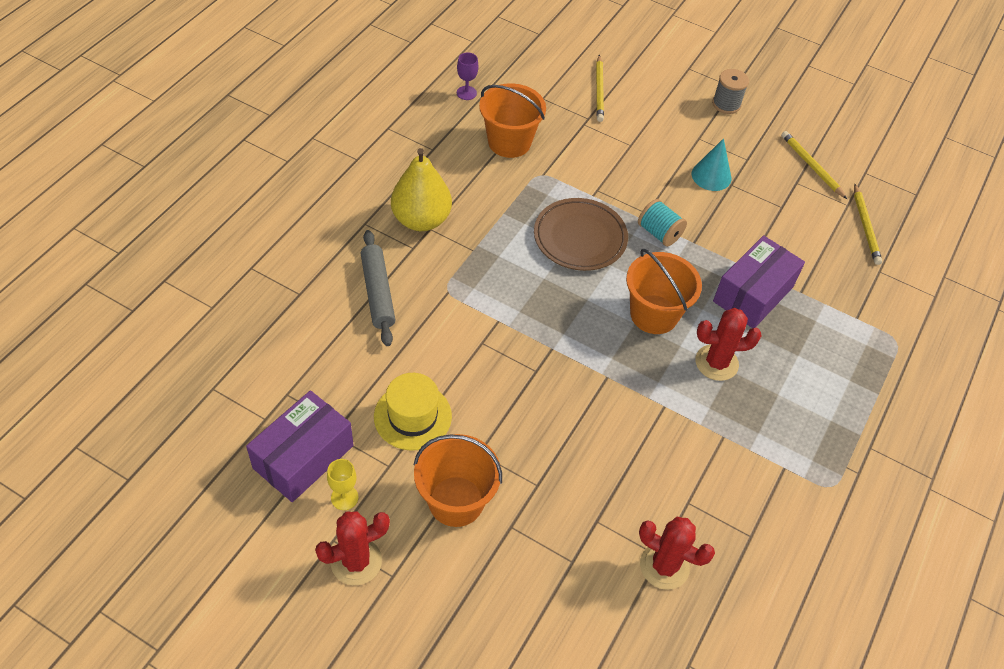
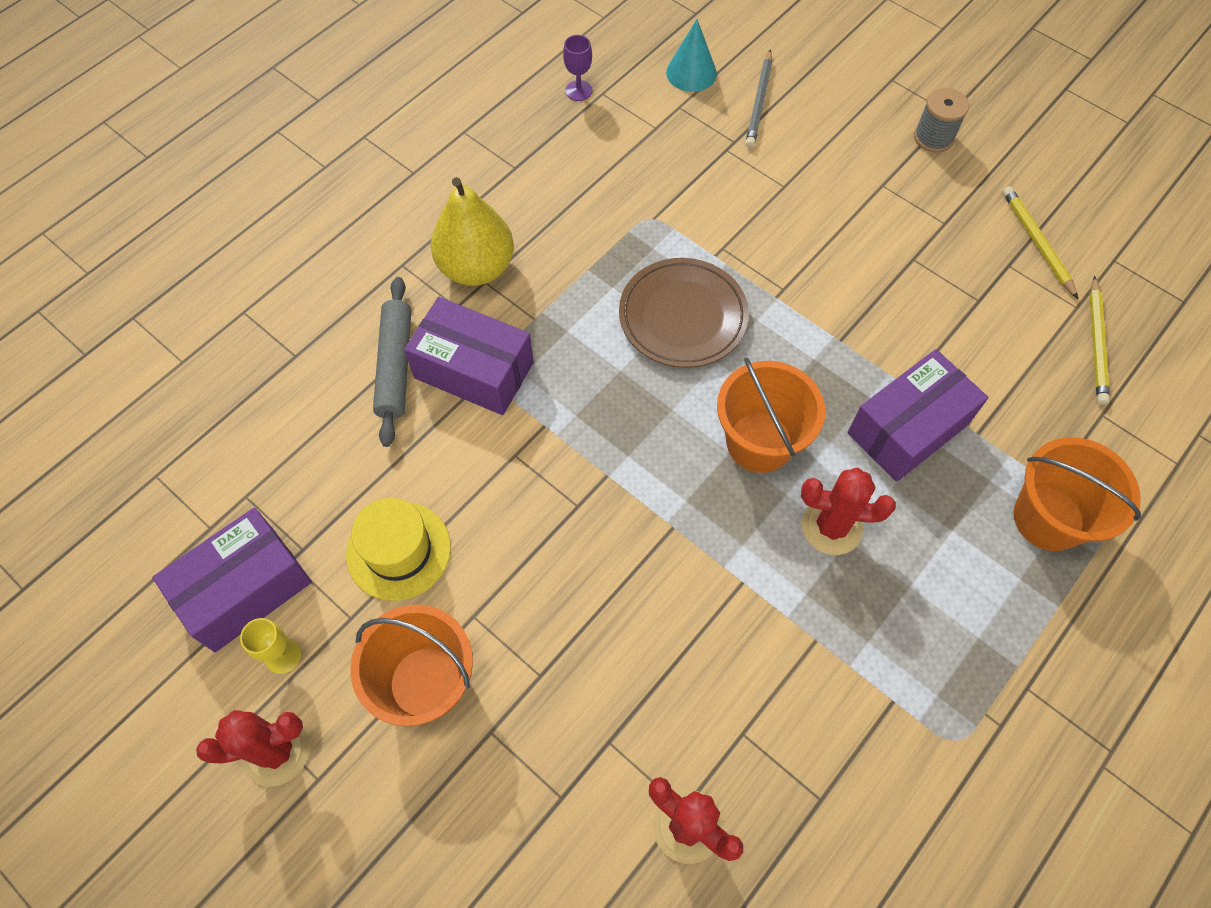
camera: 15 degrees right, 10 degrees up
(437, 289) = (474, 370): none -> purple box
(509, 142) = (619, 167): orange bucket -> orange bucket (1048, 518)
(599, 90) = (759, 102): yellow pencil -> grey pencil
(659, 233) = (794, 321): turquoise spool -> none
(711, 176) = (888, 243): turquoise cone -> turquoise cone (691, 73)

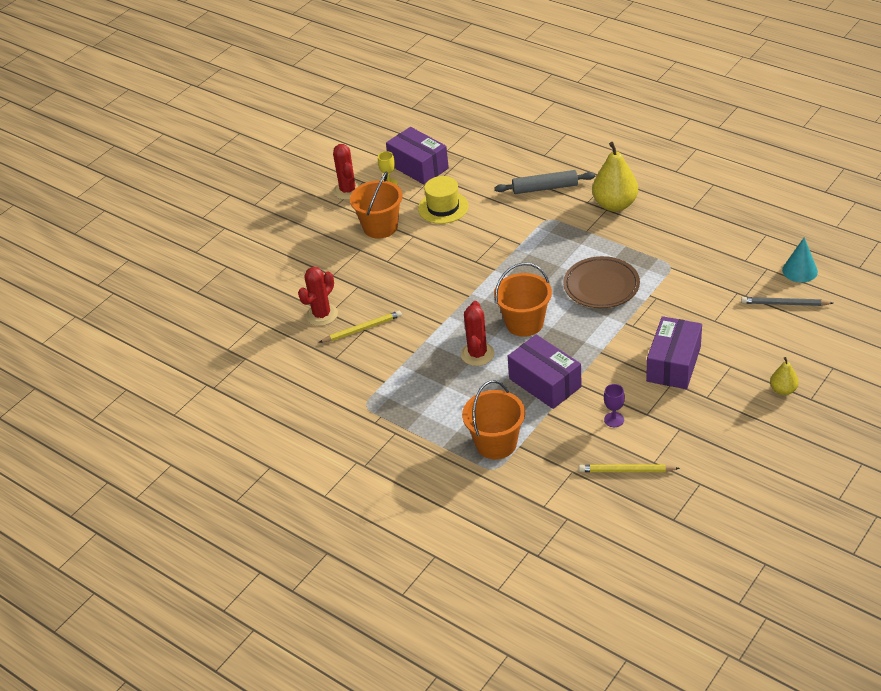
camera: 90 degrees right, 20 degrees down
(474, 370) = (548, 214): purple box -> purple box (673, 364)
(578, 90) = (764, 224): purple goblet -> purple goblet (614, 419)
(933, 137) = (783, 390): grey spool -> yellow pear
(1037, 243) = (703, 443): yellow pencil -> yellow pencil (362, 329)

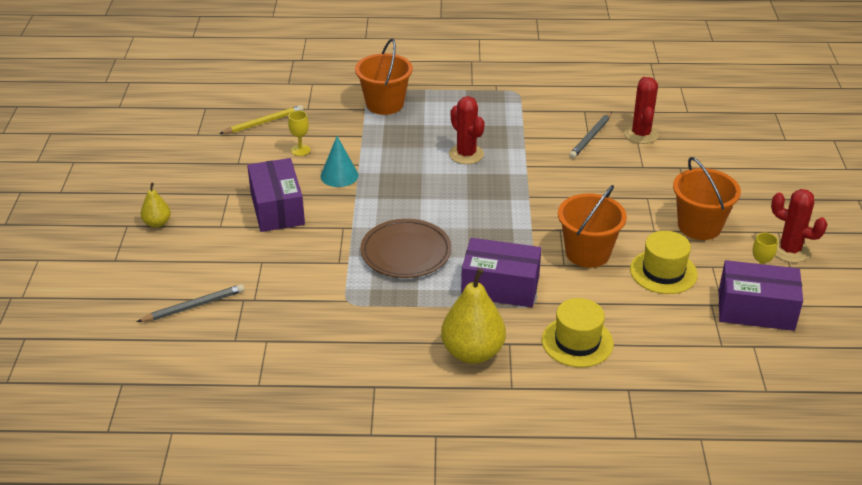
camera: 140 degrees right, 5 degrees down
(362, 329) = (591, 137): yellow pencil -> grey pencil
(524, 323) = (450, 192): orange bucket -> orange bucket (587, 253)
(545, 188) = (577, 342): grey rolling pin -> yellow hat
(545, 383) = (384, 155): purple box -> purple box (500, 287)
(614, 419) = (300, 150): purple goblet -> yellow goblet
(800, 270) = (194, 352): turquoise cone -> turquoise cone (339, 175)

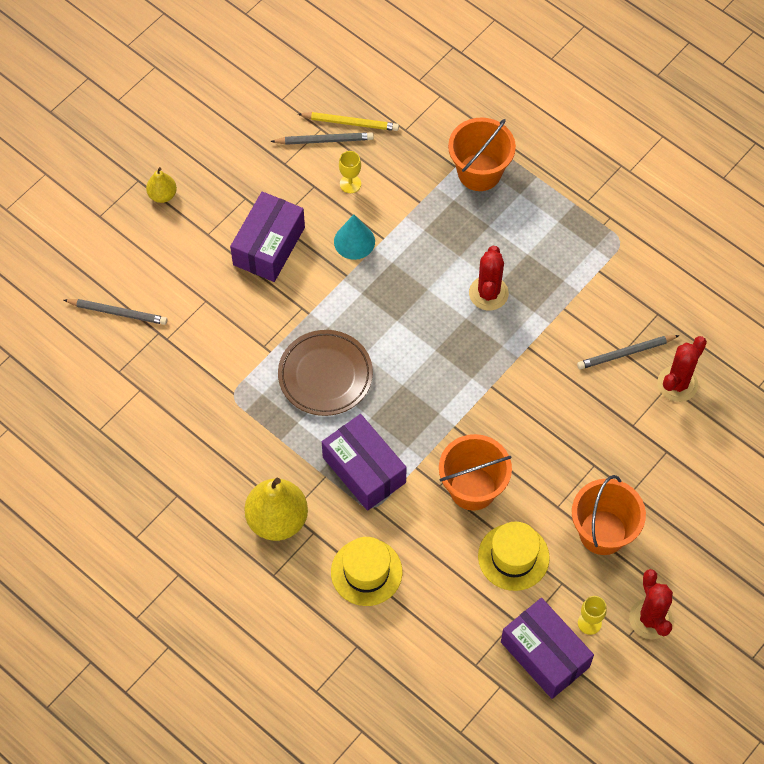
camera: 40 degrees right, 25 degrees up
(254, 138) = (324, 140): none -> grey pencil

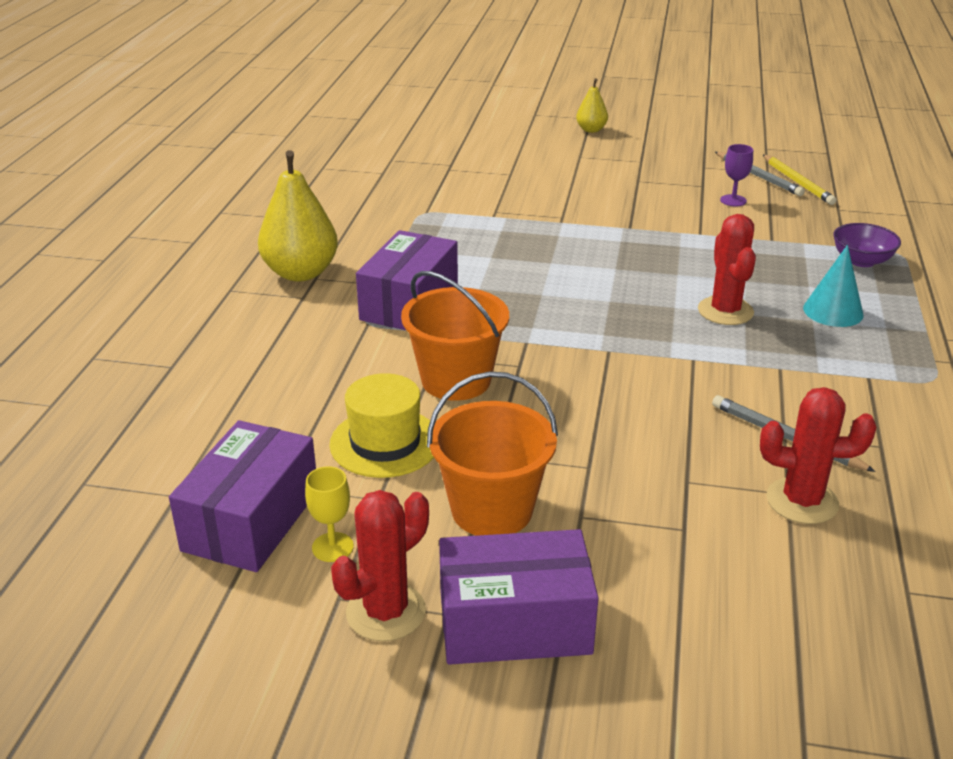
camera: 60 degrees right, 30 degrees down
(117, 312) = (450, 144): grey pencil -> none
(269, 246) = (607, 184): purple box -> purple box (514, 623)
(325, 375) = (500, 249): brown plate -> none
(350, 184) = (733, 200): yellow goblet -> purple goblet
(354, 241) = (673, 220): turquoise cone -> turquoise cone (833, 311)
(366, 572) = (277, 343): yellow hat -> none
(479, 172) = (861, 261): orange bucket -> purple bowl
(488, 293) = (725, 311): red cactus -> red cactus turned 75 degrees counterclockwise

